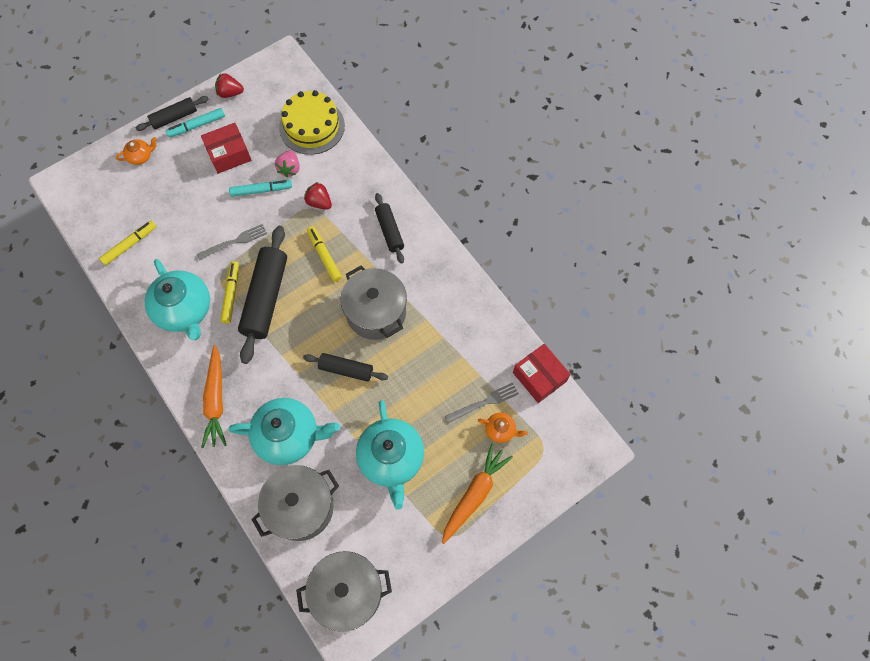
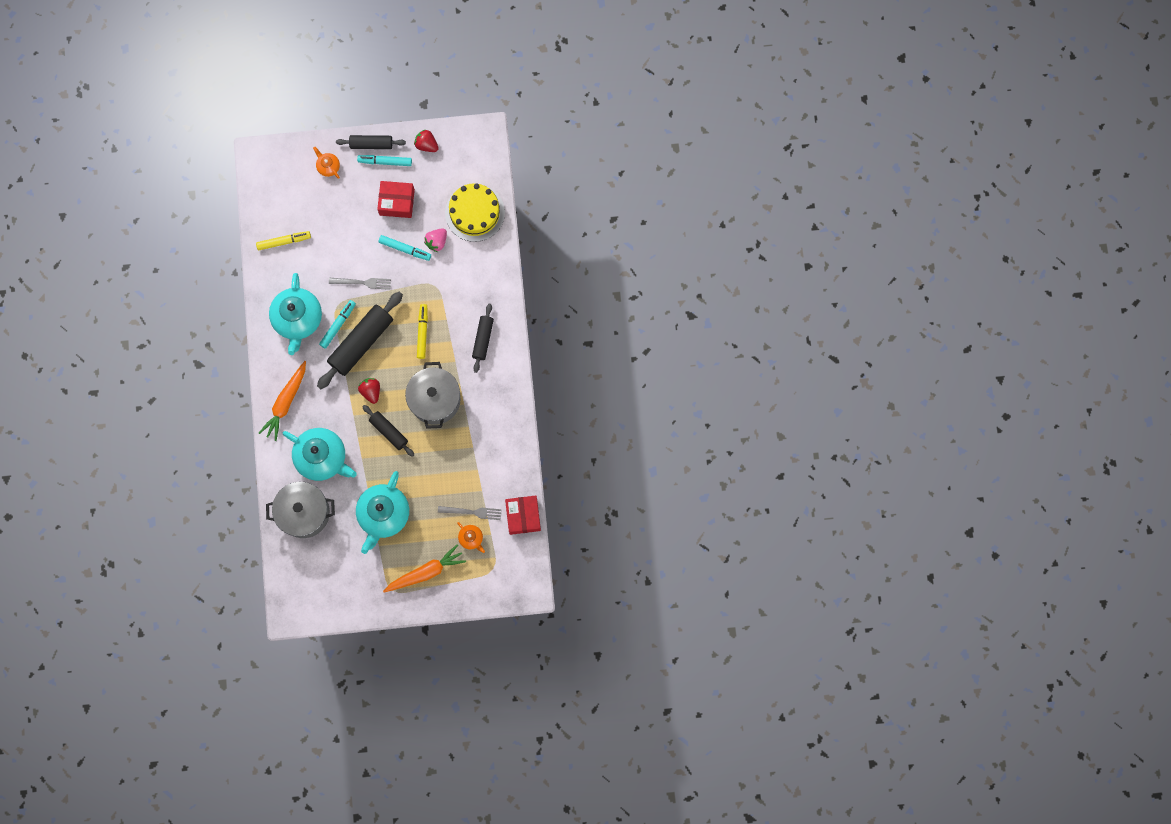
camera: 30 degrees right, 10 degrees up
(141, 156) = (328, 166): orange teapot -> orange teapot turned 135 degrees counterclockwise
(231, 294) = (338, 325): yellow marker -> turquoise marker
(319, 202) = (443, 284): red strawberry -> red strawberry (371, 391)
(347, 592) = (304, 587): grey pot -> none

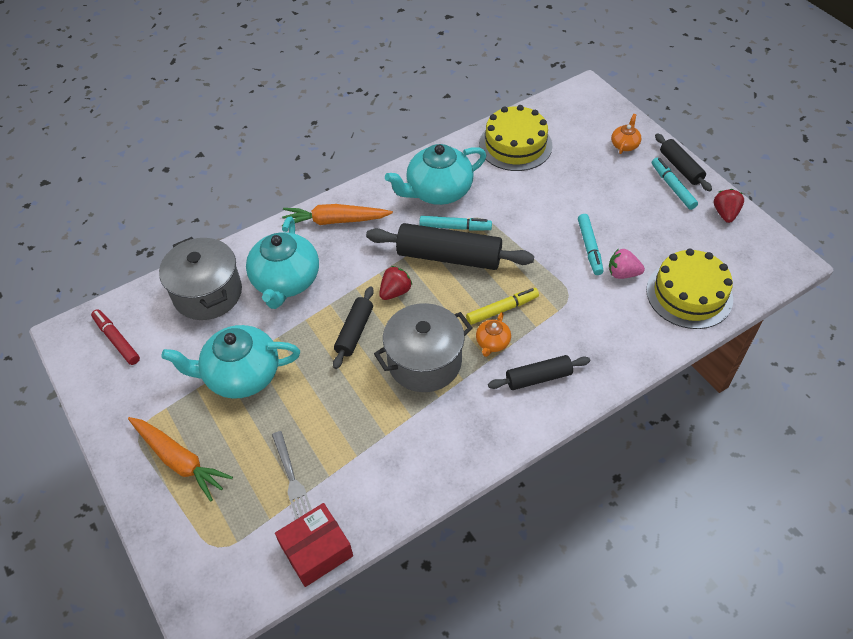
camera: 65 degrees right, 25 degrees down
(284, 241) = (515, 145): yellow marker -> yellow cake
(312, 584) = (117, 340): none -> red marker
(362, 282) = (520, 227): grey fork -> none
(397, 202) = (637, 217): red box -> none
(471, 538) = (252, 495): orange teapot -> orange teapot (492, 343)

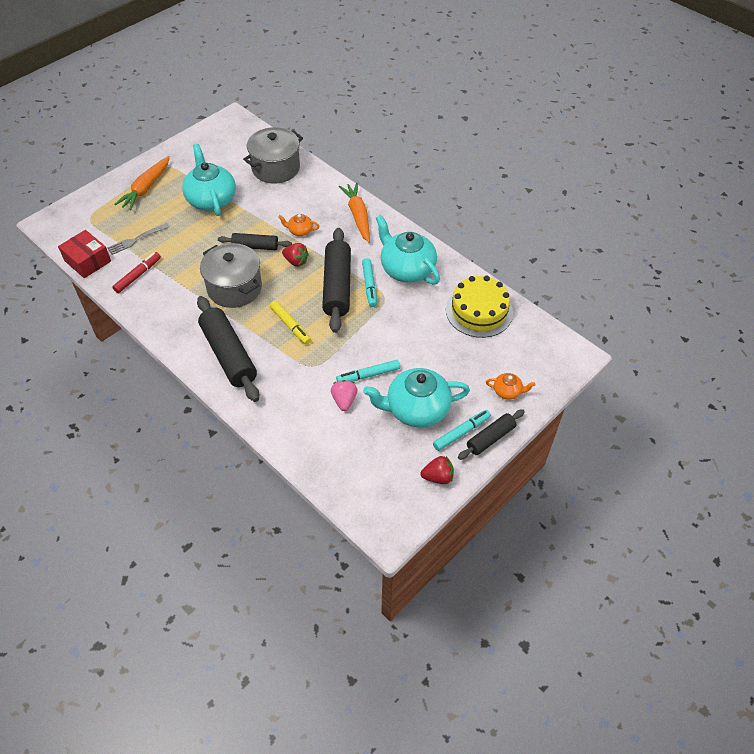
camera: 75 degrees right, 0 degrees up
(117, 340) = (231, 139): red marker -> red marker (138, 275)
(286, 281) = (294, 203): turquoise teapot -> turquoise teapot (416, 409)
(492, 343) = (257, 324): orange teapot -> orange teapot (300, 231)
(538, 377) = (229, 355): black rolling pin -> black rolling pin, size x1.76
(689, 294) = (330, 450): yellow cake -> none

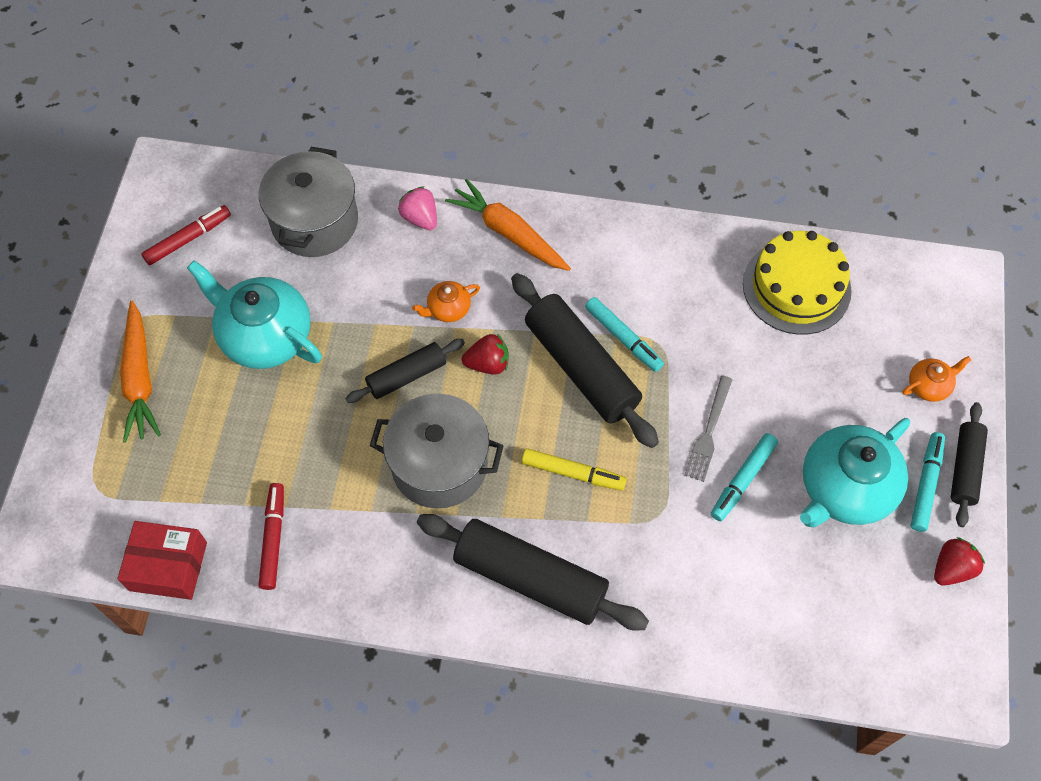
camera: 35 degrees left, 10 degrees up
(136, 239) = (211, 479): grey fork -> grey fork (708, 432)
(217, 148) = (188, 239): none -> red marker
(344, 400) = (746, 540): pink strawberry -> pink strawberry (420, 218)
(406, 269) = (649, 279): turquoise teapot -> none

